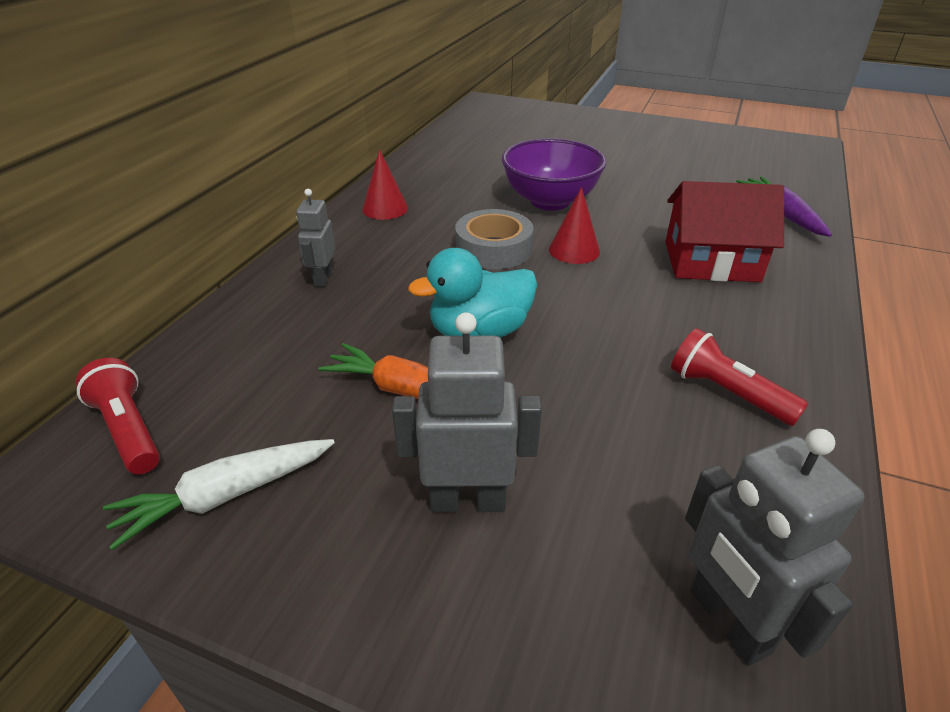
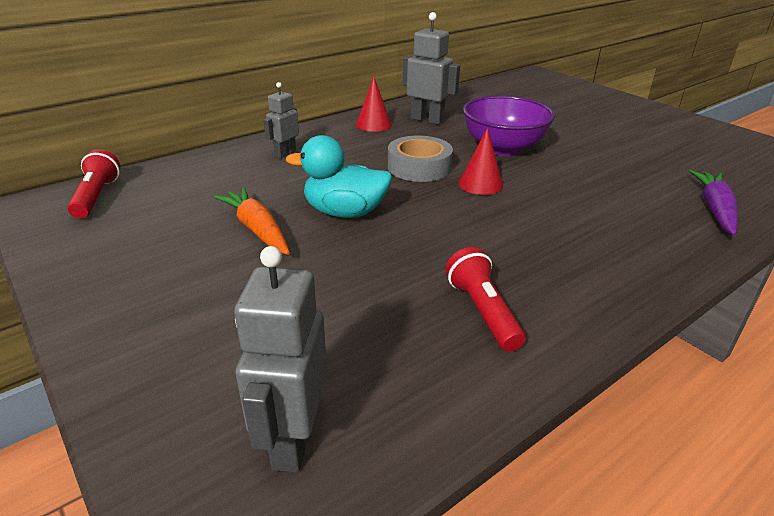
camera: 30 degrees right, 5 degrees down
(226, 496) = (102, 244): white carrot -> none
(467, 500) = (219, 299): grey robot -> grey robot (427, 120)
(711, 261) = (592, 223): red house -> none

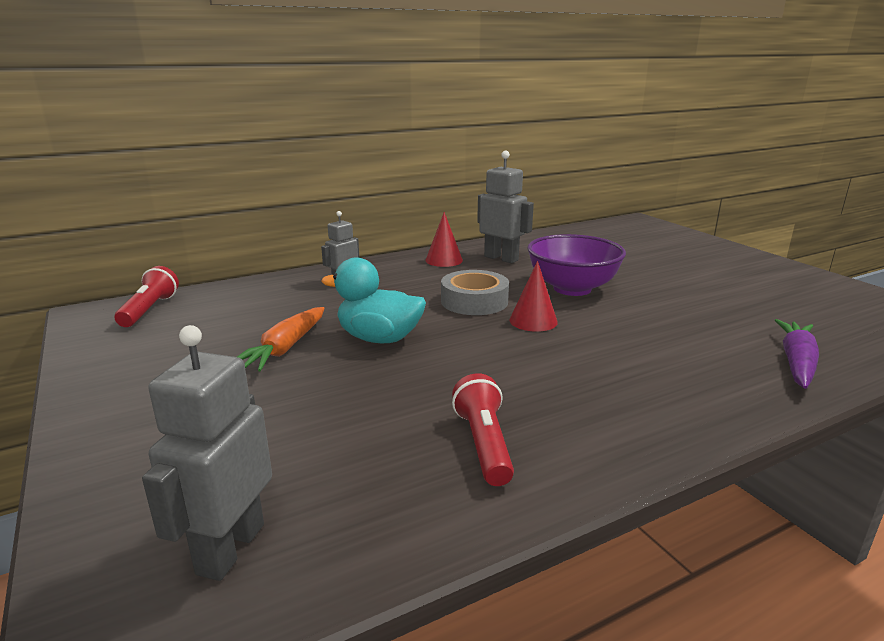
camera: 10 degrees right, 10 degrees down
(257, 229) = (285, 348): orange carrot -> orange carrot turned 135 degrees counterclockwise

